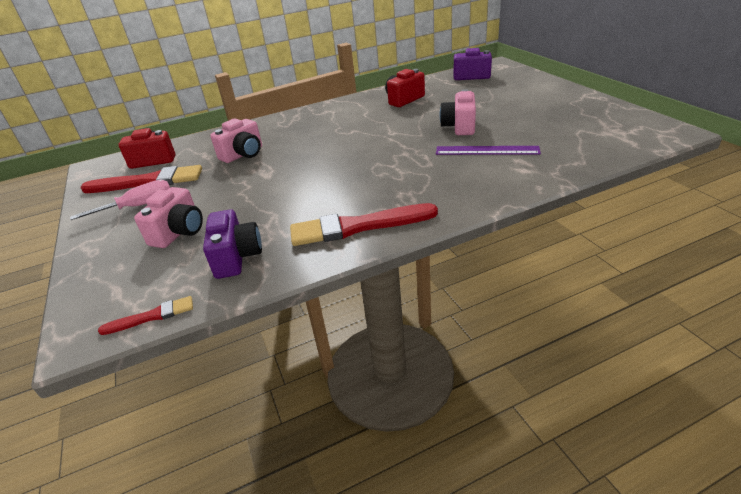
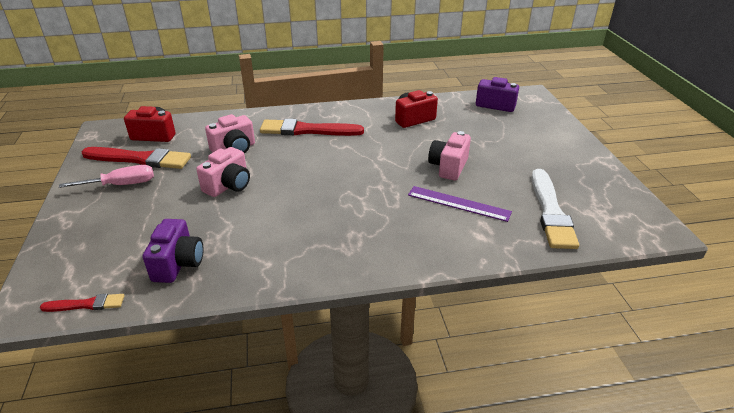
camera: 10 degrees right, 0 degrees up
(179, 232) = (143, 223): pink camera -> pink camera (228, 185)
(358, 226) = (295, 260): red brush -> red brush (307, 130)
(573, 139) = (551, 212): none -> white brush

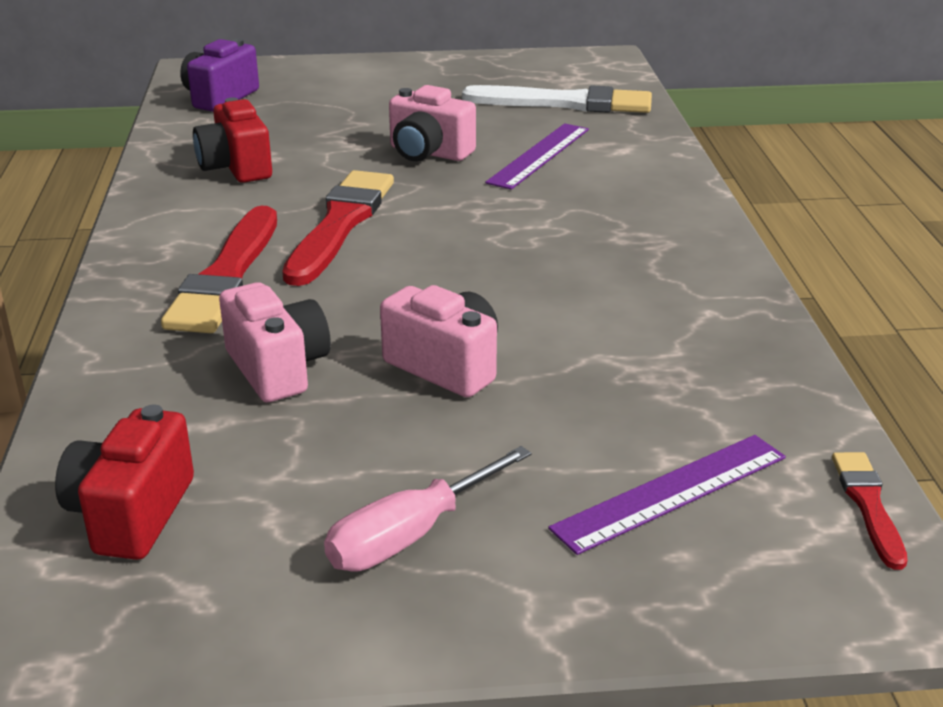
camera: 85 degrees left, 5 degrees down
(120, 245) = (671, 492): none -> purple ruler
(121, 185) = (410, 535): pink screwdriver -> pink screwdriver turned 120 degrees counterclockwise
(140, 159) = (275, 523): red brush -> red brush (340, 224)
(178, 264) = (724, 406): purple camera -> none

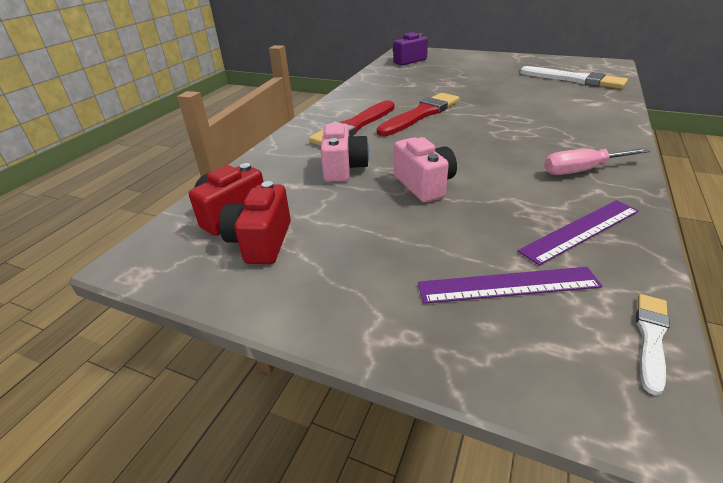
camera: 30 degrees right, 5 degrees up
(236, 167) = (393, 86): red camera -> red camera (261, 242)
(410, 535) = (341, 263): pink screwdriver -> pink screwdriver (582, 170)
(428, 153) = (486, 92): pink camera -> none
(539, 155) = (544, 100): purple ruler -> purple ruler (581, 230)
(868, 505) = (651, 338): red brush -> white brush

